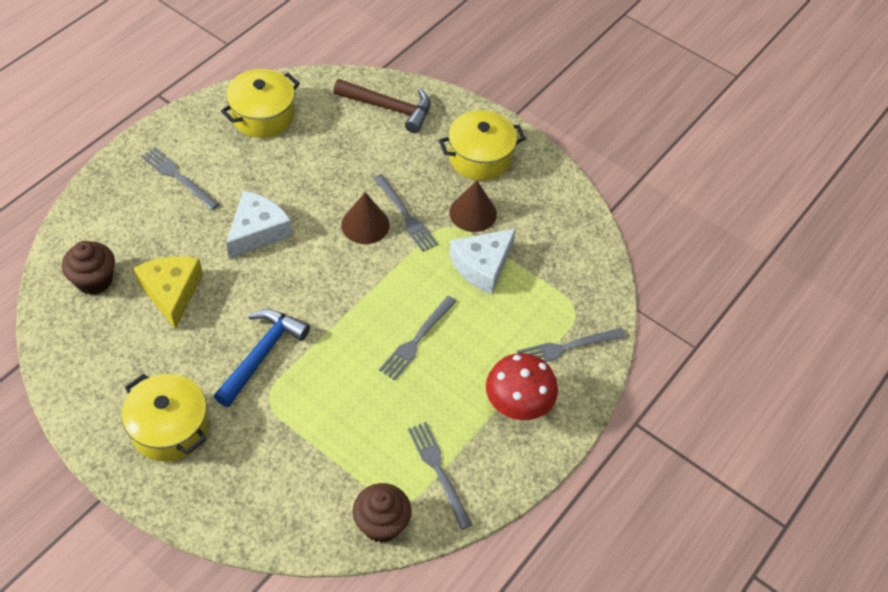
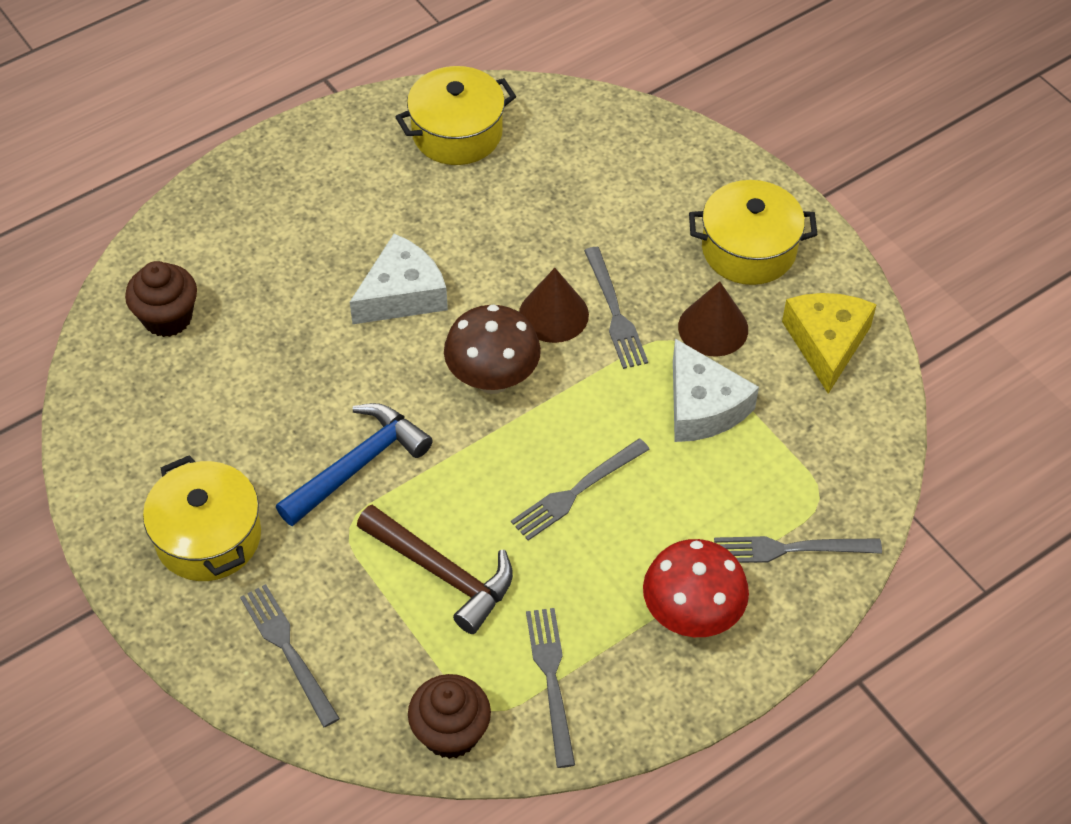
camera: 20 degrees right, 0 degrees up
(171, 292) = (263, 355): yellow cheese -> yellow cheese (826, 343)
(178, 177) = (317, 198): grey fork -> grey fork (288, 651)
(337, 276) = (493, 379): none -> brown mushroom
(389, 108) = (638, 154): brown hammer -> brown hammer (442, 573)
(482, 266) = (703, 406): white cheese -> white cheese turned 90 degrees counterclockwise

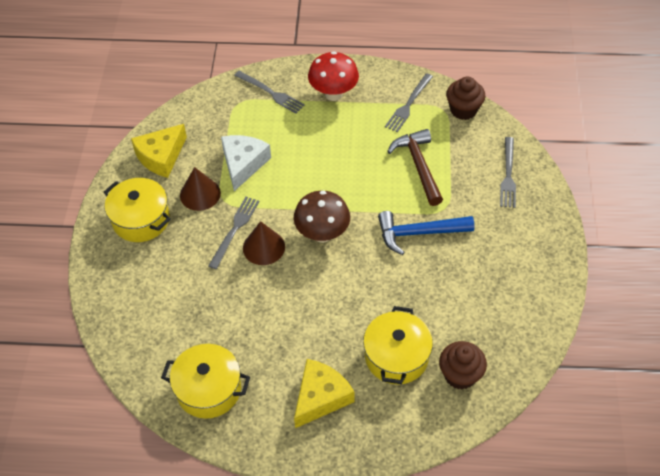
camera: 140 degrees left, 0 degrees up
(208, 537) = (512, 243): yellow pot -> yellow pot (396, 356)
(321, 198) = (320, 397): none -> yellow cheese
(402, 294) = (326, 307): white cheese -> none
(577, 491) = (332, 163): grey fork -> none

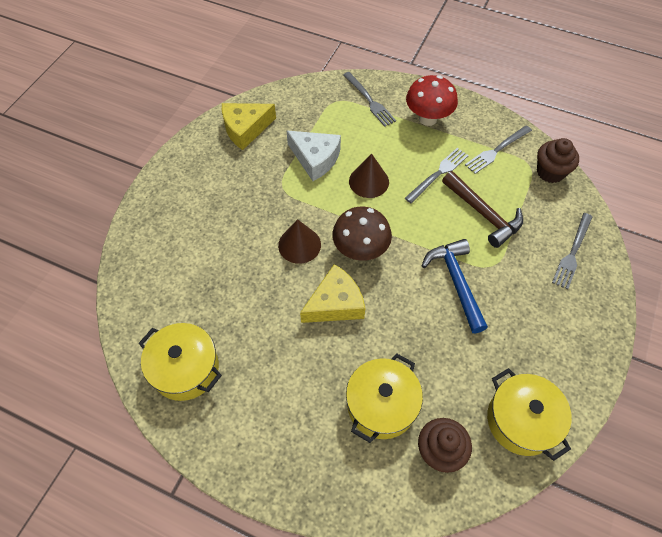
camera: 20 degrees right, 5 degrees up
(141, 219) = (201, 181): yellow pot -> yellow pot (521, 421)
(200, 194) = (264, 174): brown cone -> brown cone (369, 181)
(234, 230) = (280, 219): grey fork -> grey fork (438, 174)
(243, 164) = (315, 159): white cheese -> white cheese turned 90 degrees clockwise
(320, 397) = (288, 419): yellow cheese -> yellow cheese (335, 303)
(419, 166) = (483, 214): brown hammer -> brown hammer turned 135 degrees clockwise
(419, 233) = (456, 282): blue hammer -> blue hammer turned 60 degrees clockwise

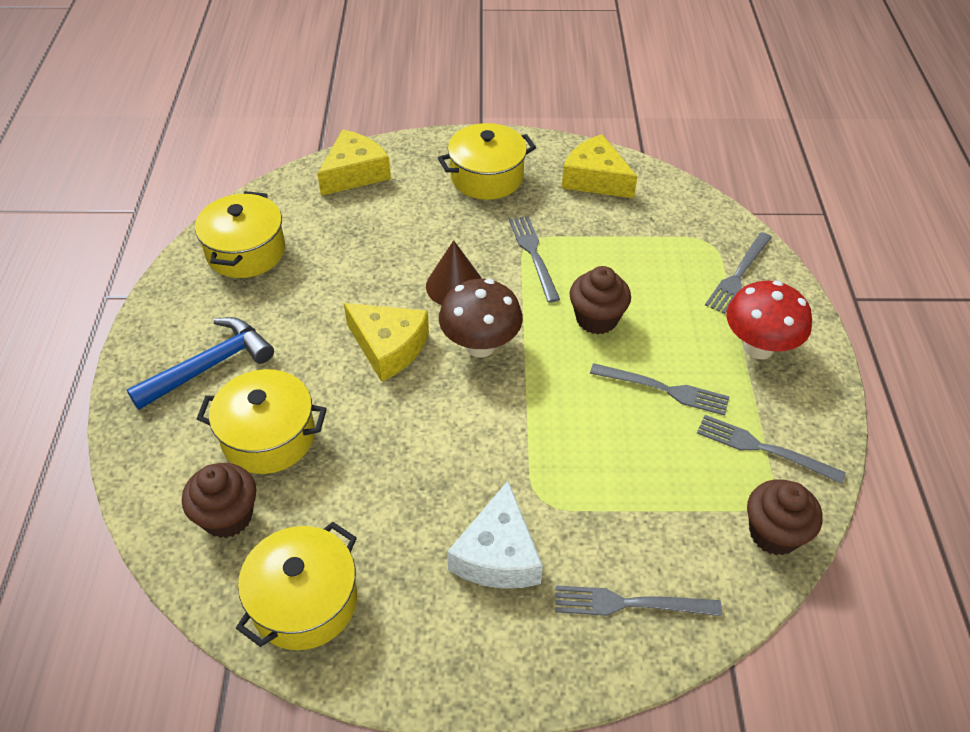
camera: 65 degrees right, 10 degrees down
(143, 265) = (354, 173): none -> yellow cheese
(204, 186) = (487, 177): none -> yellow pot
(296, 190) = (534, 255): none -> grey fork
(315, 159) = (596, 256): white cheese -> white cheese (498, 554)
(369, 181) = (596, 319): brown cone -> brown cupcake
(456, 282) = (489, 464): blue hammer -> blue hammer (210, 366)
(483, 214) = (628, 464): brown hammer -> none

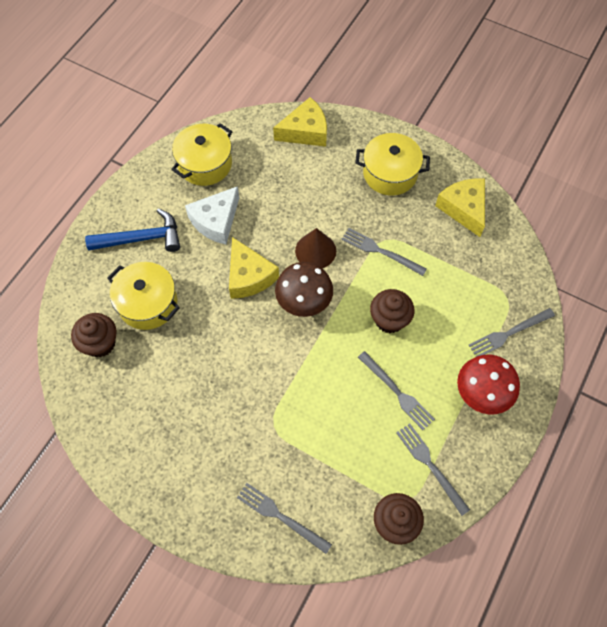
camera: 30 degrees right, 15 degrees up
(304, 601) = (111, 416): yellow pot -> none
(498, 554) = (227, 446): white cheese -> white cheese (216, 221)
(534, 255) = (381, 251): grey fork -> grey fork turned 75 degrees counterclockwise

